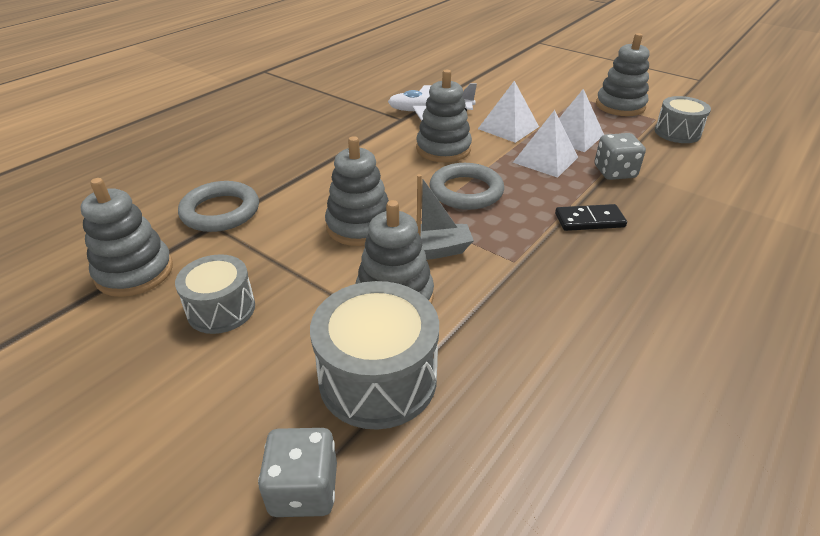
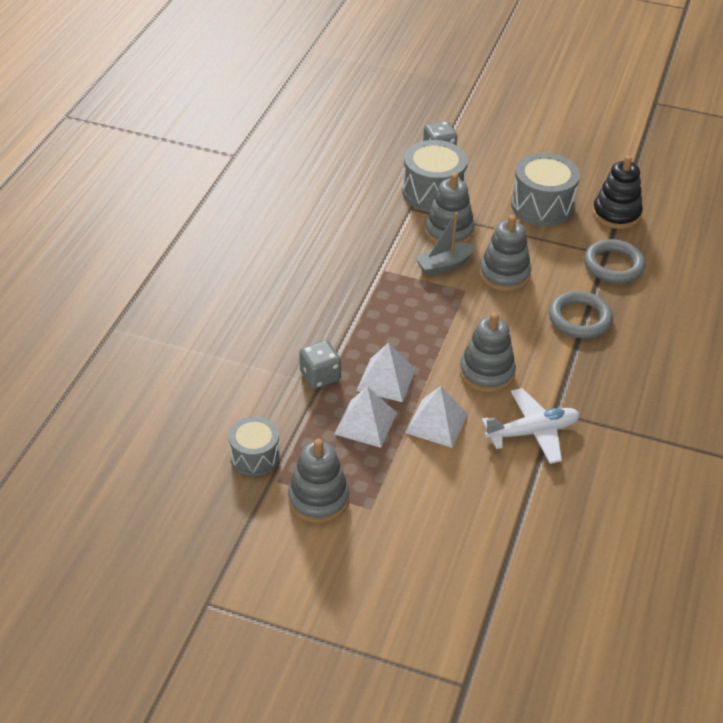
camera: 160 degrees right, 5 degrees up
(134, 272) = (616, 214): grey stacking toy -> black stacking toy
(221, 309) = (542, 205): grey drum -> grey drum, size x1.57
(466, 191) = (442, 324): grey ring -> grey ring (579, 318)
(589, 220) = (337, 316): black domino -> none

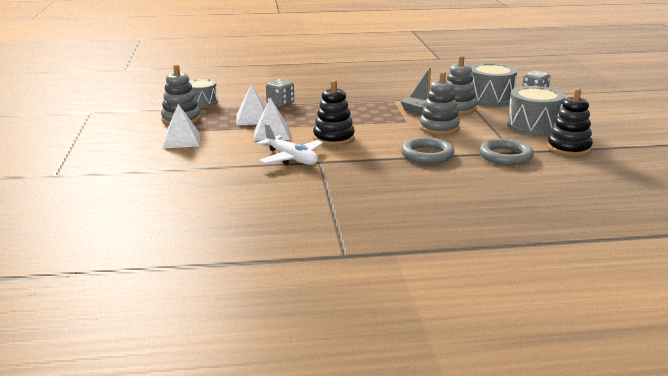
camera: 65 degrees right, 20 degrees down
(386, 380) = (295, 117): white pyramid -> white pyramid (181, 140)
(486, 373) = (333, 138): grey stacking toy -> black stacking toy

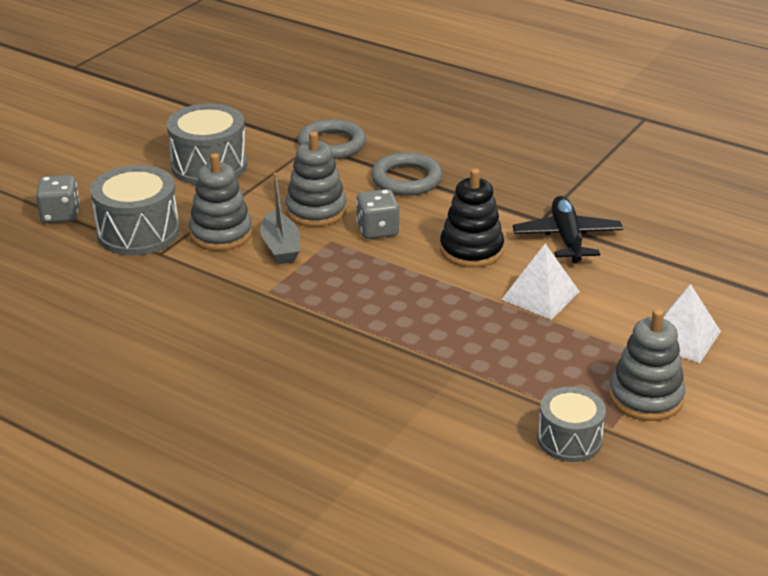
camera: 140 degrees left, 10 degrees up
(253, 118) = (530, 345): white pyramid -> none
(280, 103) = (442, 368): grey dice -> grey dice (377, 230)
(291, 158) = (567, 238): white plane -> black plane
(568, 148) = (250, 126): black stacking toy -> none

